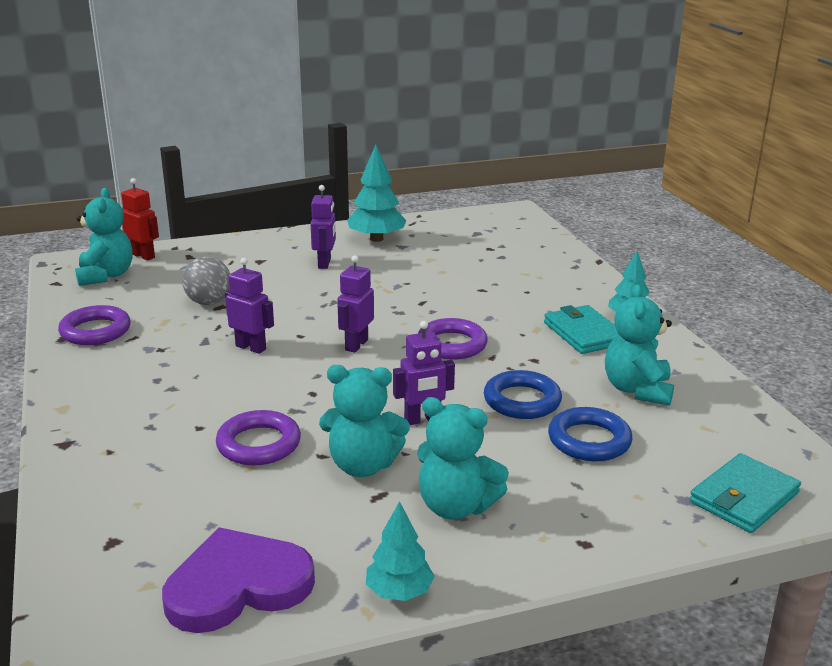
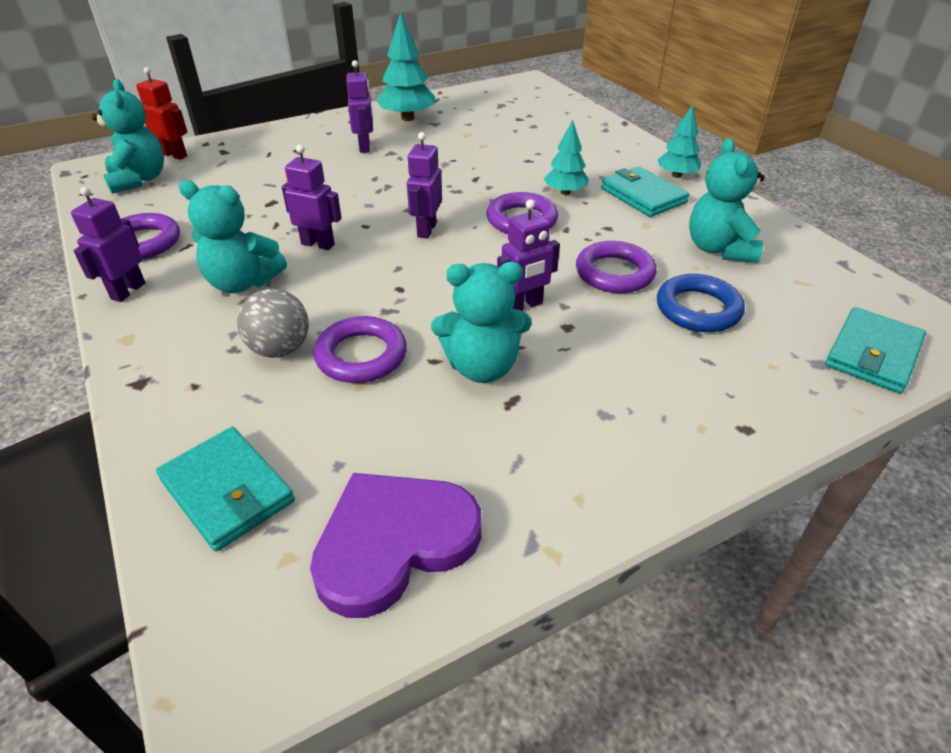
camera: 10 degrees left, 15 degrees up
(73, 370) = (128, 291): none -> purple robot
(115, 532) = (227, 491): none -> turquoise wallet
(209, 302) = (258, 198): grey ball -> grey ball (280, 349)
(399, 592) = (579, 521): turquoise tree -> turquoise tree (565, 192)
(456, 506) = (597, 403): turquoise teddy bear -> turquoise teddy bear (242, 283)
(522, 401) = (614, 273): blue ring -> purple ring

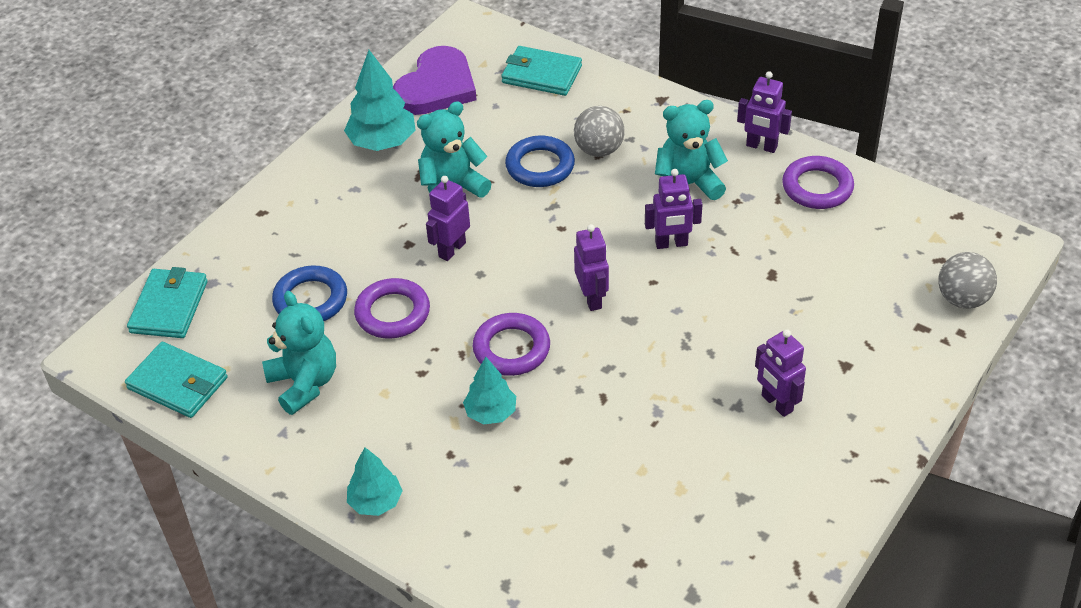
camera: 155 degrees right, 5 degrees up
(128, 291) = (761, 146): purple robot -> purple robot turned 120 degrees clockwise
(139, 180) = (937, 250): turquoise teddy bear -> none
(174, 155) = (962, 299): red robot -> grey ball
(361, 355) = (540, 166): purple ring -> blue ring
(407, 118) = (788, 494): turquoise tree -> turquoise tree (382, 142)
(643, 195) = (403, 442): turquoise wallet -> turquoise wallet (178, 383)

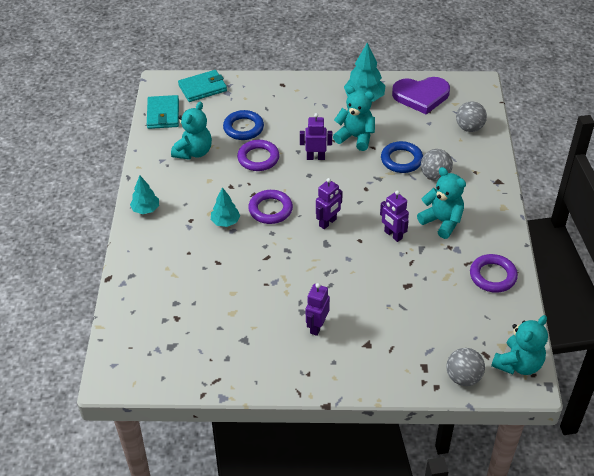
camera: 55 degrees right, 0 degrees up
(541, 74) = (469, 128): turquoise wallet -> grey ball
(761, 146) = (502, 238): purple robot -> none
(974, 238) = (518, 364): none -> turquoise teddy bear

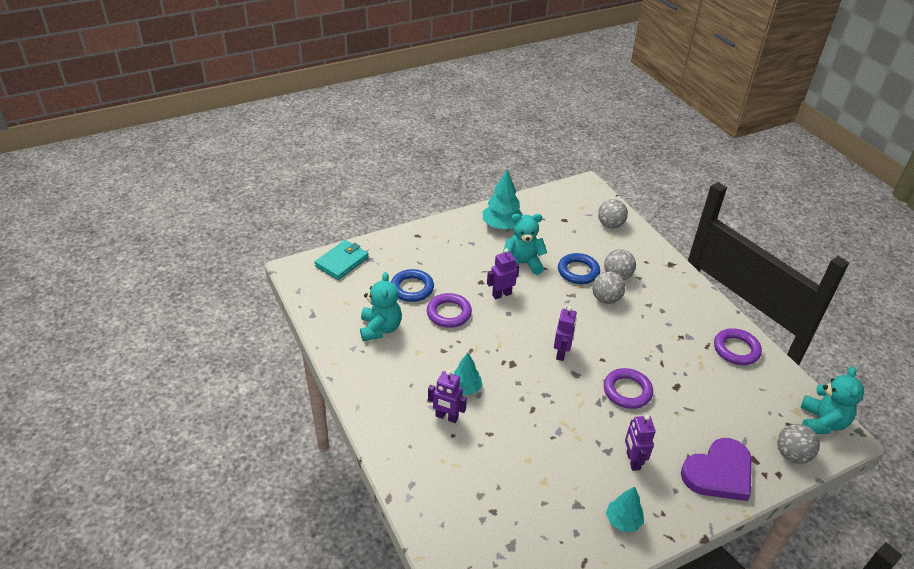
camera: 30 degrees left, 5 degrees down
(145, 209) = (374, 406): turquoise tree -> turquoise tree (623, 521)
(163, 114) = (320, 300): turquoise wallet -> none
(270, 209) = (499, 360): purple ring -> purple ring (627, 391)
(393, 235) = (626, 343): purple robot -> purple robot (446, 417)
(407, 192) = (606, 299): none -> grey ball
(421, 96) = (549, 209): purple heart -> purple heart (719, 473)
(442, 221) = (656, 316): turquoise teddy bear -> none

